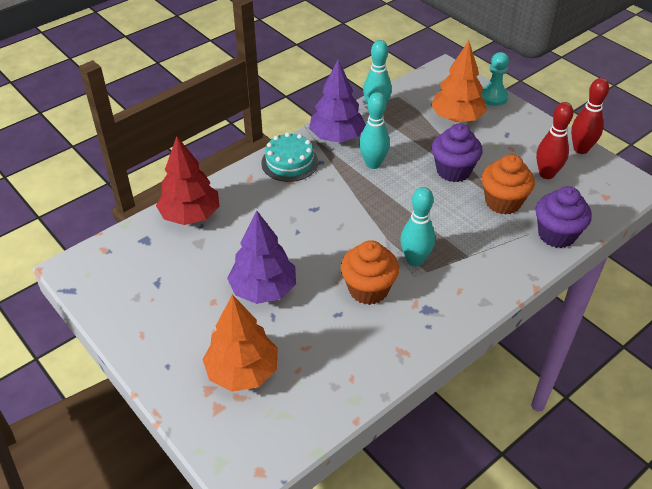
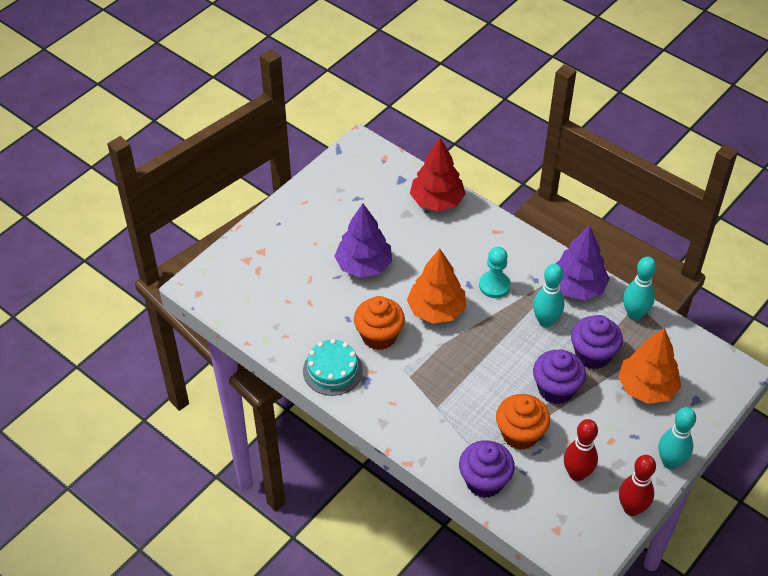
camera: 80 degrees right, 5 degrees up
(243, 371) = (280, 268): orange tree -> orange tree (436, 310)
(289, 162) = (527, 256): turquoise cake -> turquoise cake (332, 370)
(415, 260) = (422, 366): turquoise bowling pin -> turquoise bowling pin (670, 462)
(417, 142) = (592, 355): none -> purple cupcake
(493, 97) = (700, 421): turquoise pawn -> turquoise pawn (494, 285)

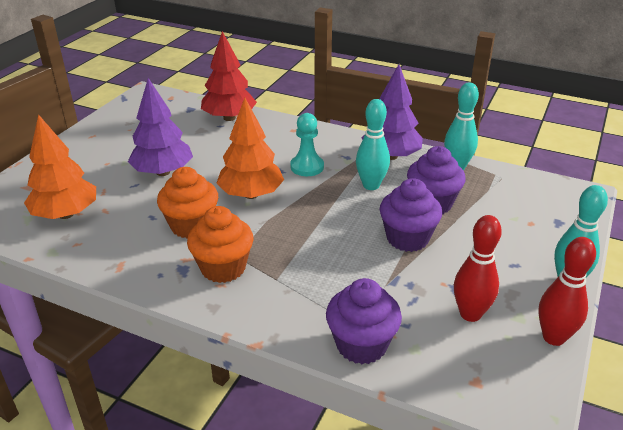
camera: 15 degrees left, 15 degrees down
(332, 370) = (140, 266): turquoise cake -> none
(520, 434) = (385, 287): orange cupcake -> orange cupcake (223, 268)
(646, 388) = (502, 220): orange tree -> orange tree (66, 214)

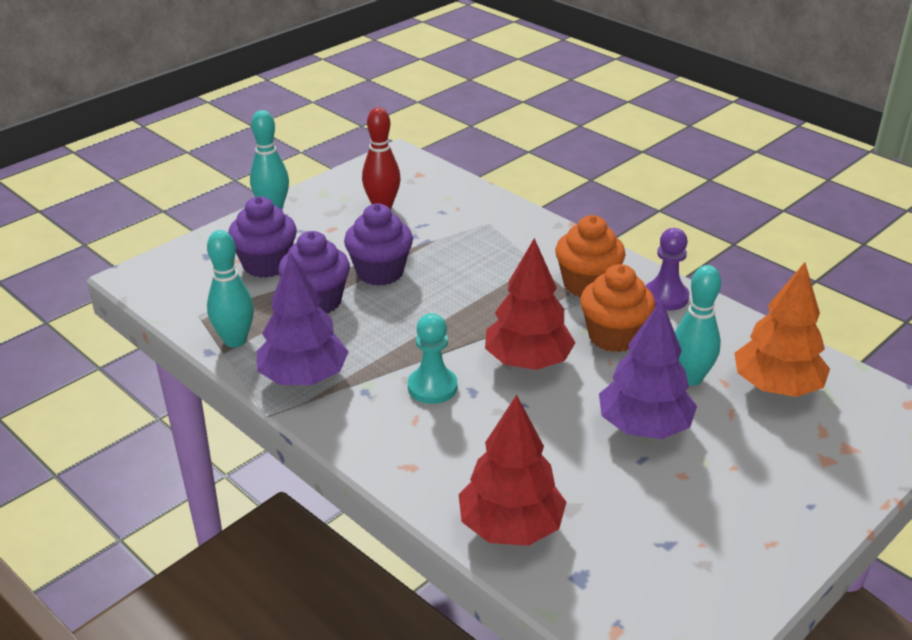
camera: 160 degrees left, 0 degrees up
(149, 271) = (665, 297): none -> purple pawn
(251, 194) = (528, 361): orange tree -> red tree
(361, 345) = (488, 207): purple cupcake -> purple cupcake (266, 265)
(371, 185) = (368, 340): turquoise bowling pin -> turquoise bowling pin (690, 378)
(553, 337) = (334, 183): red bowling pin -> none

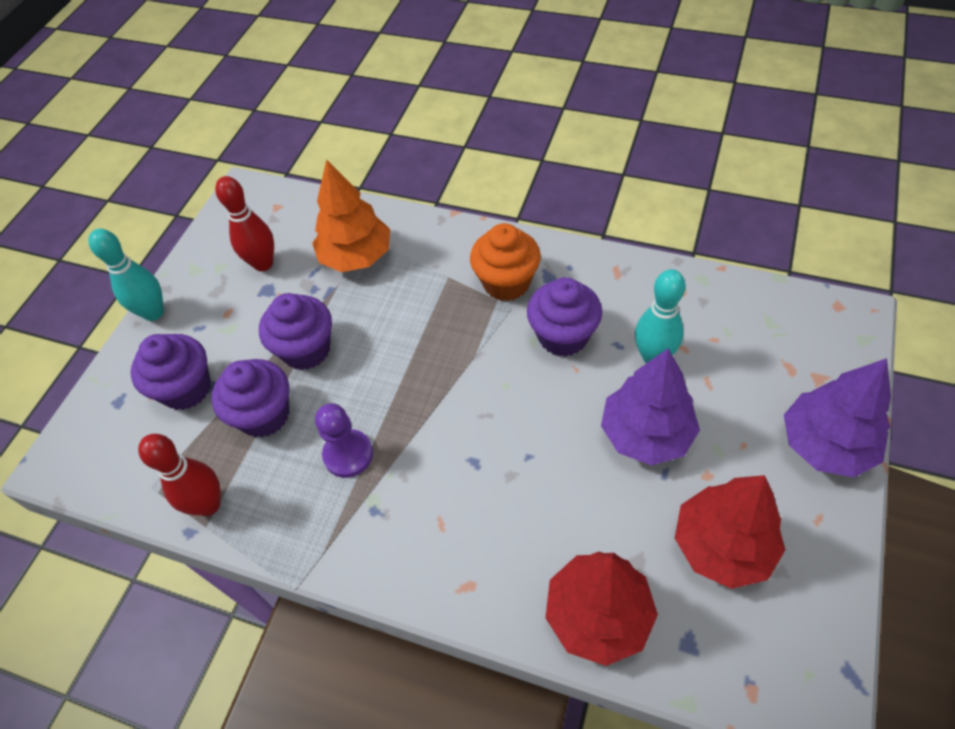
camera: 20 degrees left, 20 degrees up
(235, 340) = (208, 504): turquoise bowling pin -> red bowling pin
(304, 377) = (304, 521): purple tree -> purple tree (825, 444)
(432, 387) = (435, 475): turquoise pawn -> none
(528, 361) = (504, 401): red tree -> red tree (722, 545)
(613, 336) = (563, 336): orange cupcake -> purple cupcake
(665, 297) = (582, 268): purple pawn -> purple pawn (348, 454)
(776, 387) = (728, 334): orange tree -> orange tree (356, 256)

